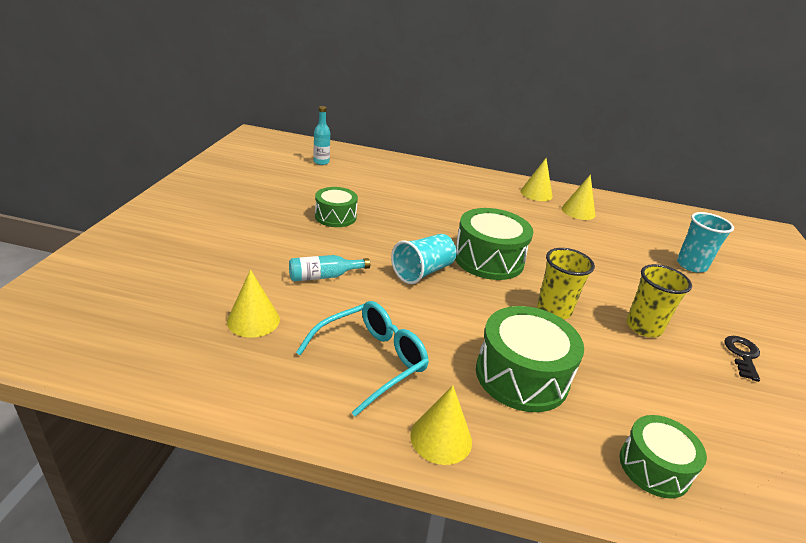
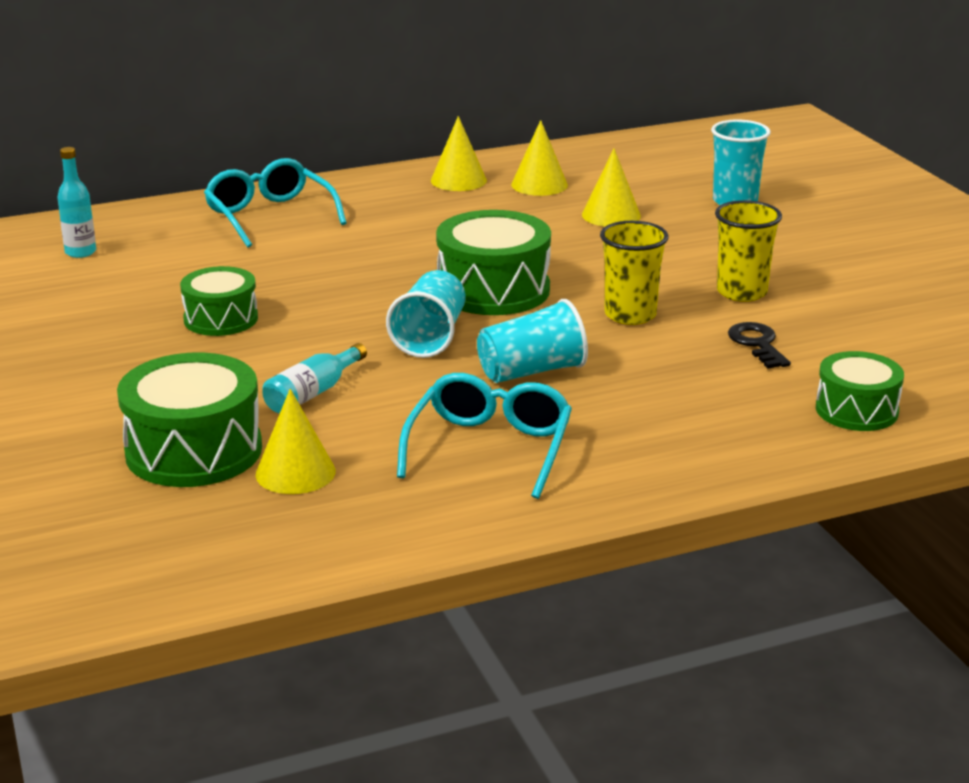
camera: 30 degrees left, 5 degrees down
(423, 177) = (270, 216): none -> turquoise glasses
(441, 438) = (643, 477): yellow cone -> yellow cone (611, 215)
(454, 320) = (531, 372): none -> turquoise cup
(521, 376) = (663, 392): green drum -> green drum (194, 451)
(742, 355) = (861, 279): black key -> black key (757, 344)

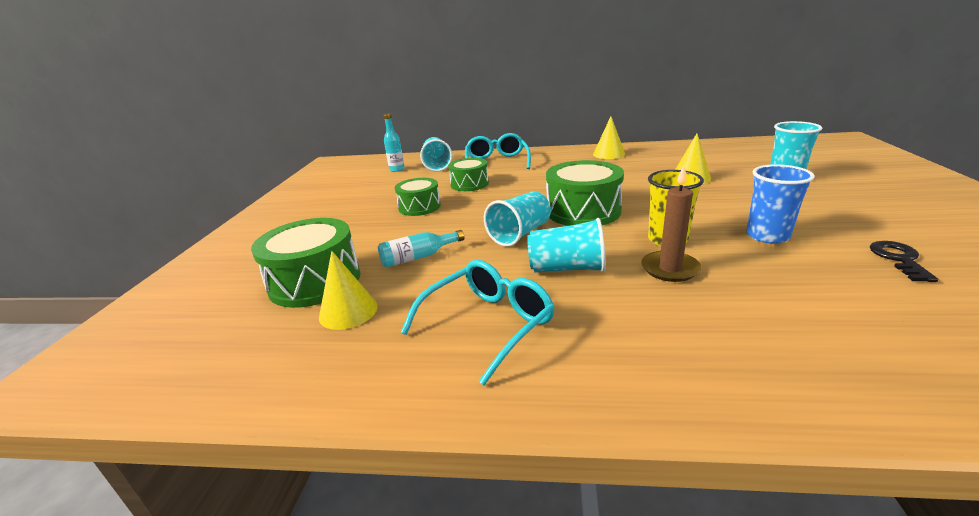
camera: 30 degrees right, 0 degrees up
(155, 234) = (437, 165): none -> turquoise cup
(539, 184) = (654, 159): yellow cone -> none
(652, 351) = (670, 269): none -> brown candle
(741, 292) = (767, 236): yellow cup -> blue cup
(757, 344) = (766, 278): black key -> black key (899, 259)
(856, 410) = (858, 367): green drum -> green drum (469, 184)

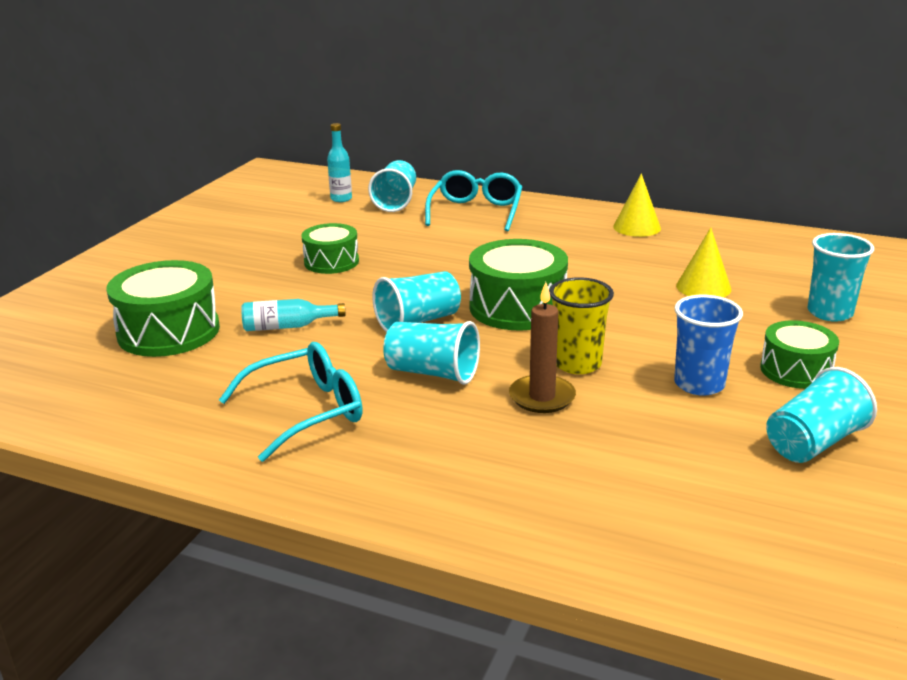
camera: 15 degrees right, 0 degrees up
(348, 311) = (184, 370): yellow cone -> none
(469, 184) = (414, 240): green drum -> green drum (796, 370)
(899, 259) = (813, 443): black key -> turquoise cup

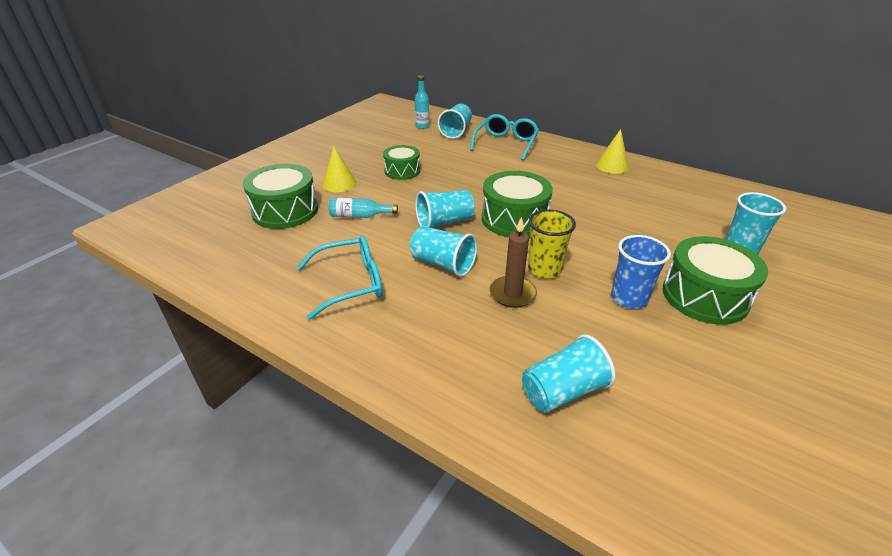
camera: 10 degrees right, 10 degrees up
(703, 287) = (649, 218): yellow cone -> yellow cone (339, 184)
(796, 370) = (704, 296): green drum -> green drum, size x1.59
(813, 443) = (707, 363): turquoise cup -> turquoise cup (563, 391)

